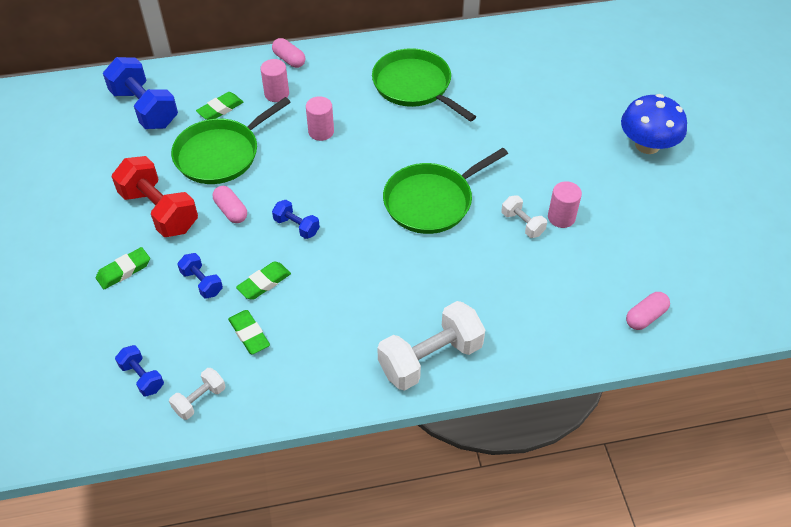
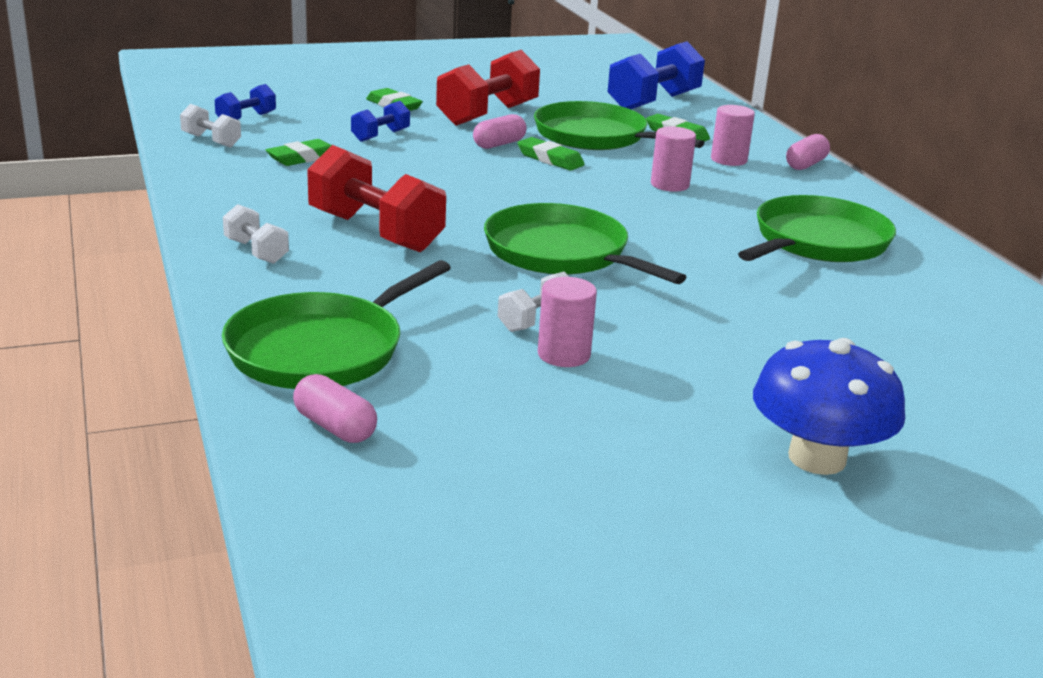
camera: 80 degrees right, 25 degrees down
(264, 283) = (383, 162): green eraser -> green eraser (550, 159)
(296, 226) = (483, 175): blue dumbbell -> none
(398, 292) = (375, 232): none -> red dumbbell
(430, 358) = (256, 251): white dumbbell -> white dumbbell, size x0.51
(564, 322) = (321, 349): none -> green pan

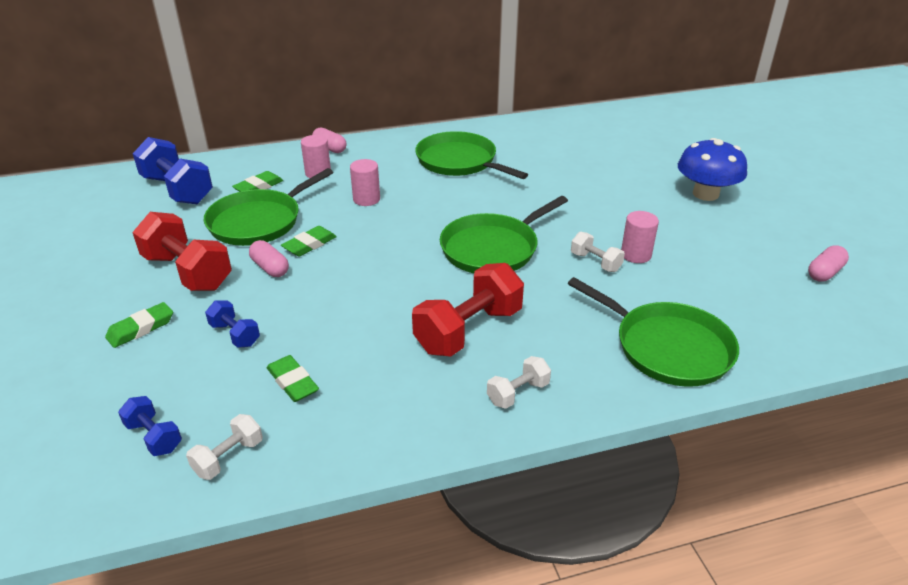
camera: 85 degrees left, 10 degrees up
(335, 427) = (758, 337): pink capsule -> pink capsule (824, 272)

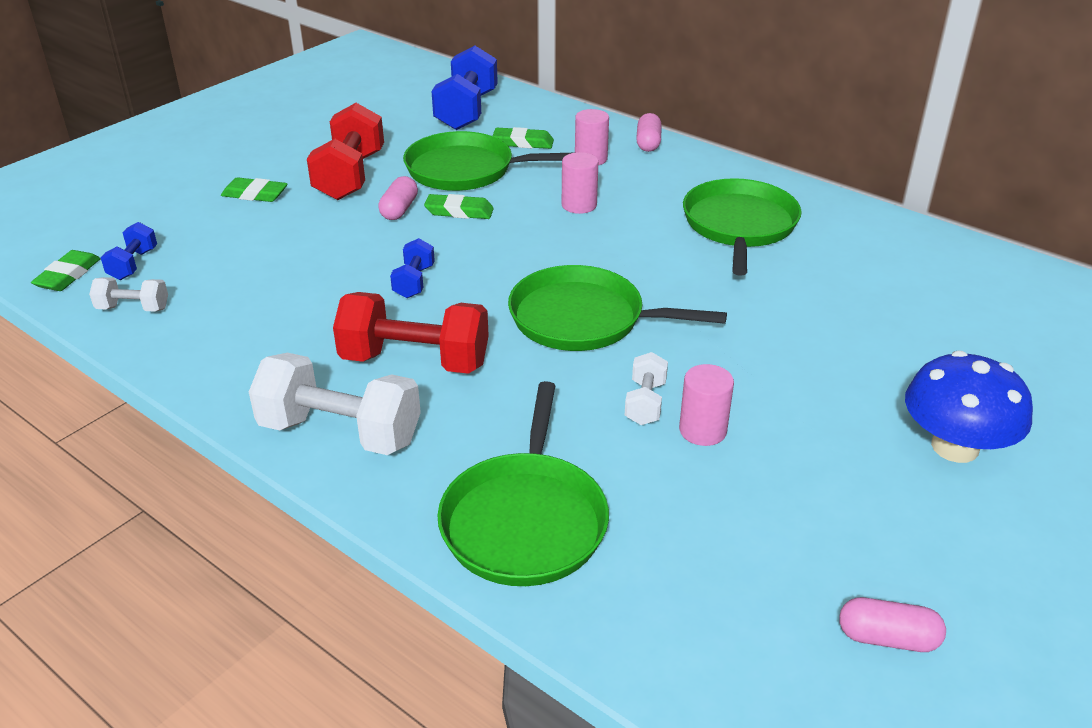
camera: 55 degrees right, 0 degrees up
(235, 334) = (286, 238): blue dumbbell -> blue dumbbell (414, 282)
(293, 382) = (248, 296): green eraser -> green eraser (68, 275)
(518, 393) = (340, 432): white dumbbell -> white dumbbell, size x1.97

